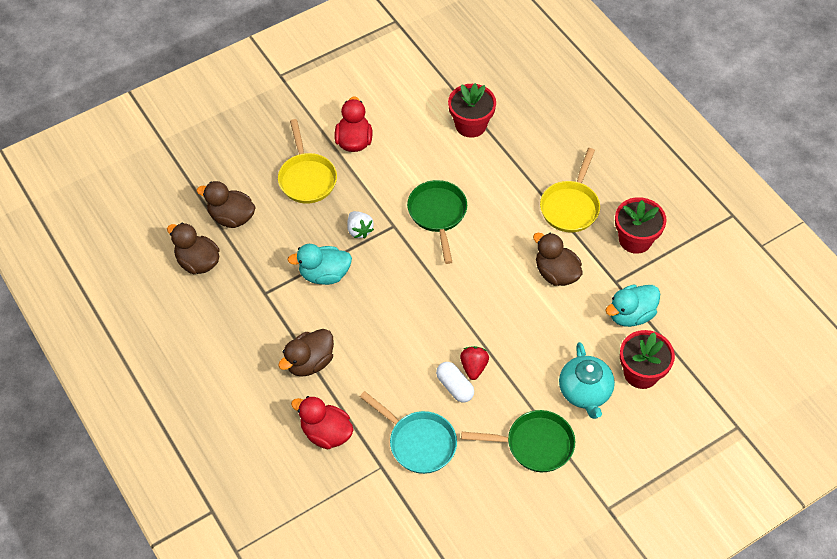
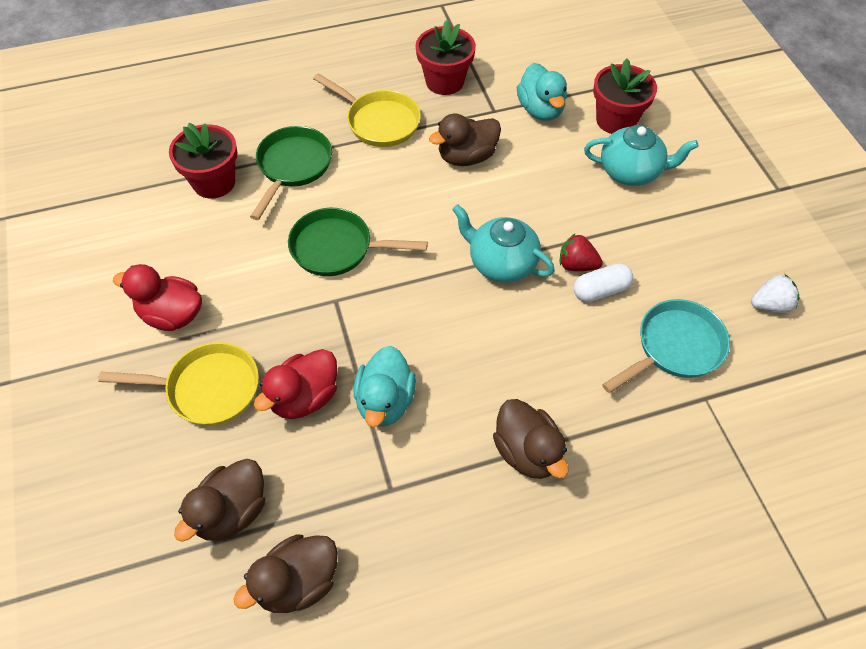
camera: 75 degrees left, 0 degrees up
(326, 433) = (645, 454): red duck -> red duck (304, 397)
(359, 230) = (327, 342): white strawberry -> white strawberry (770, 305)
(458, 318) = (501, 263): none -> turquoise teapot
(534, 444) = (692, 232): green pan -> green pan (293, 167)

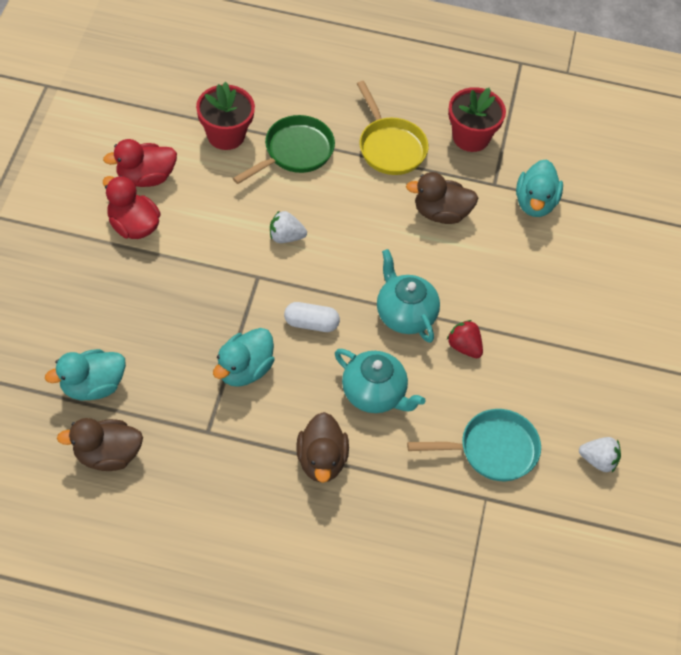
camera: 25 degrees right, 0 degrees up
(207, 388) = (126, 293): yellow pan -> none
(231, 511) = (92, 386): brown duck -> turquoise duck
(304, 397) = (189, 336): red duck -> red duck (145, 177)
(337, 248) = (286, 237): green pan -> white strawberry
(600, 290) = (468, 376): white capsule -> white capsule (311, 323)
(616, 120) = (594, 245): red flower pot -> none
(631, 172) = (571, 295): turquoise teapot -> turquoise teapot (374, 393)

